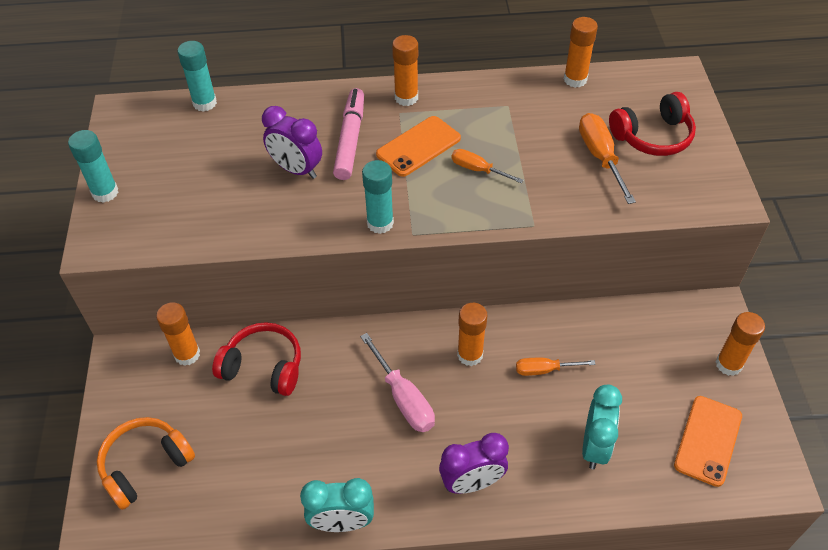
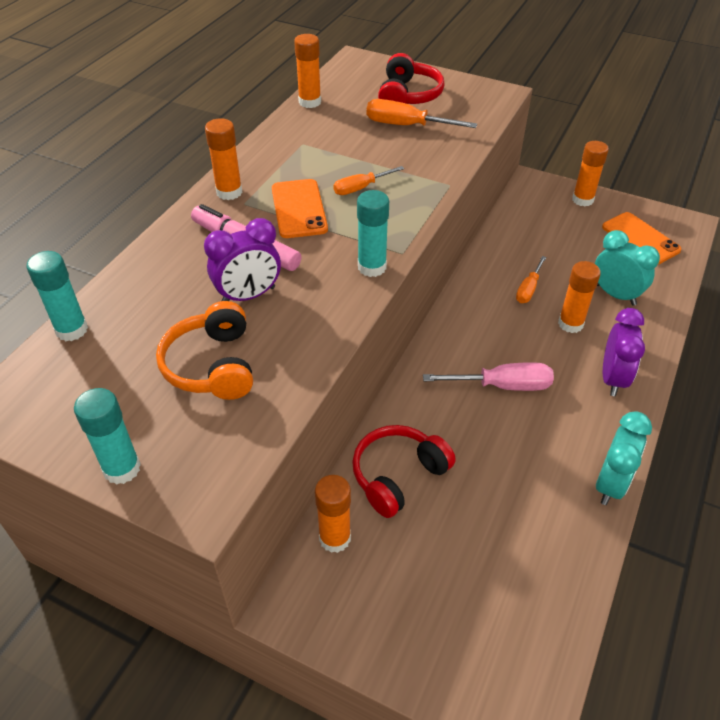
camera: 60 degrees left, 5 degrees down
(145, 465) = (457, 634): orange headphones -> orange headphones (212, 365)
(470, 355) = (485, 324): orange glue stick -> orange glue stick (570, 324)

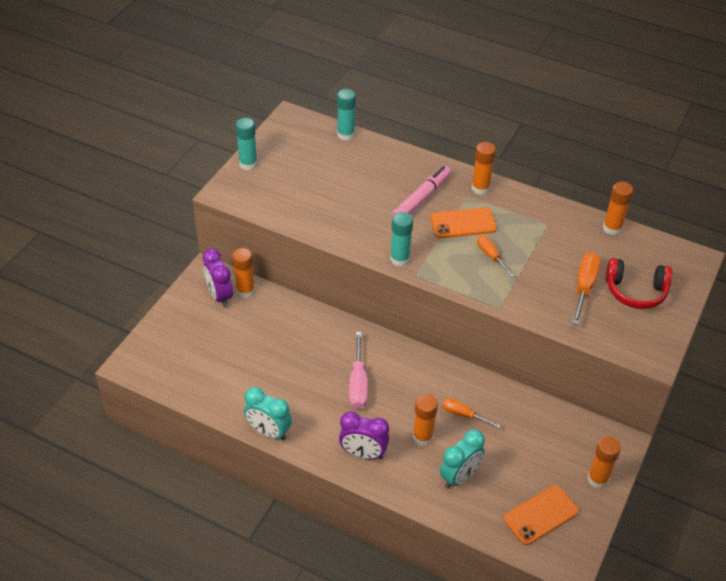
camera: 90 degrees right, 0 degrees up
(212, 365) = (315, 190): orange headphones -> none
(248, 296) = (372, 202): purple clock -> purple clock (220, 296)
(398, 475) = (285, 321): red headphones -> none

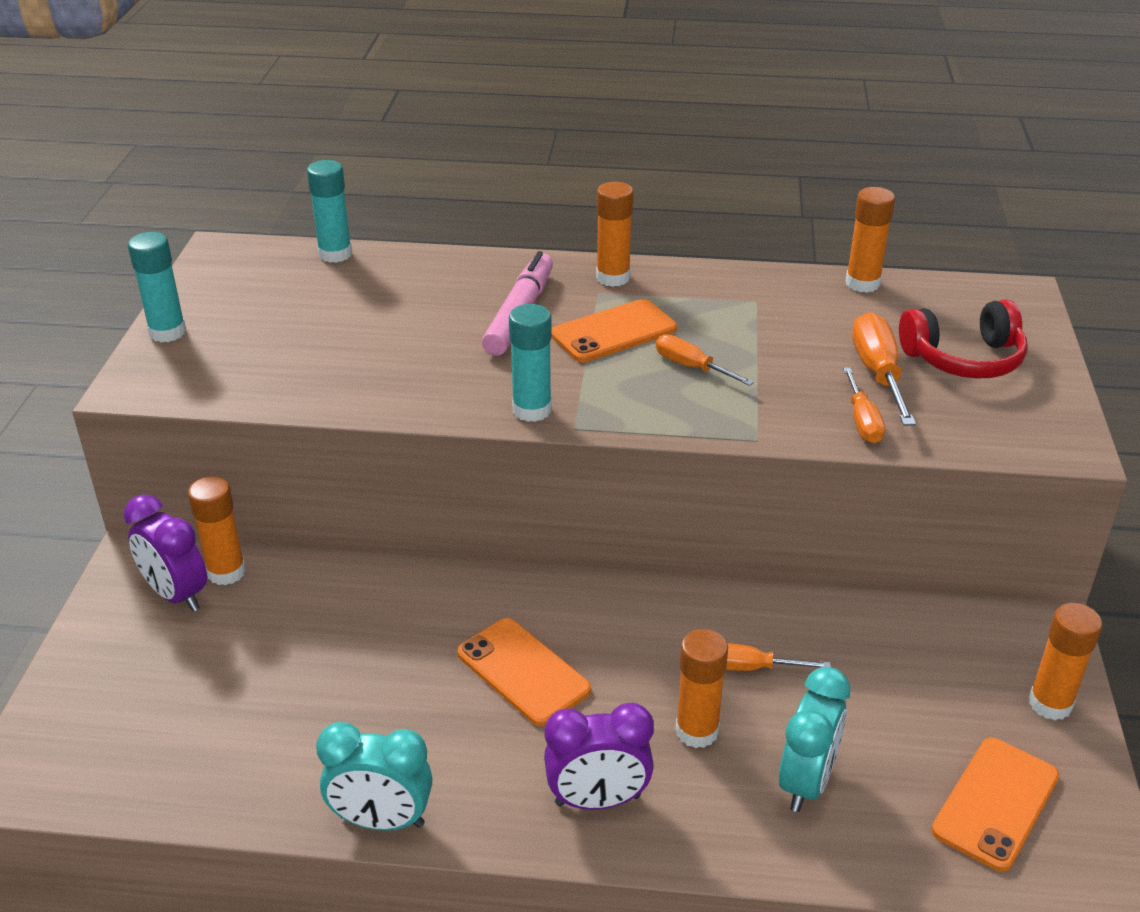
camera: 20 degrees left, 10 degrees down
(358, 383) = (523, 672): pink screwdriver -> orange phone
(558, 312) = (862, 421): none -> orange screwdriver

